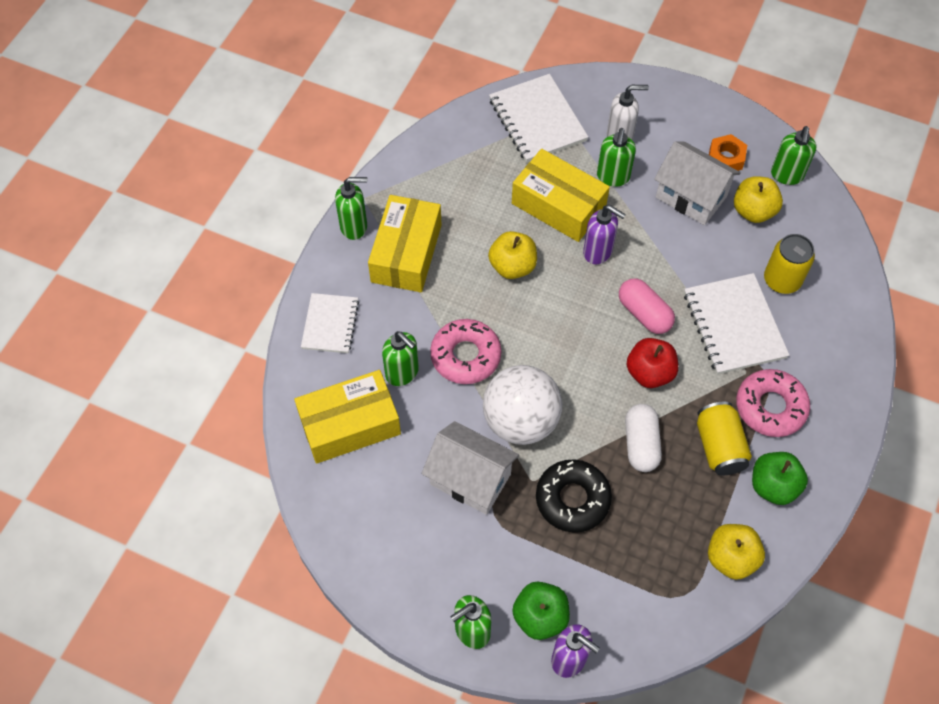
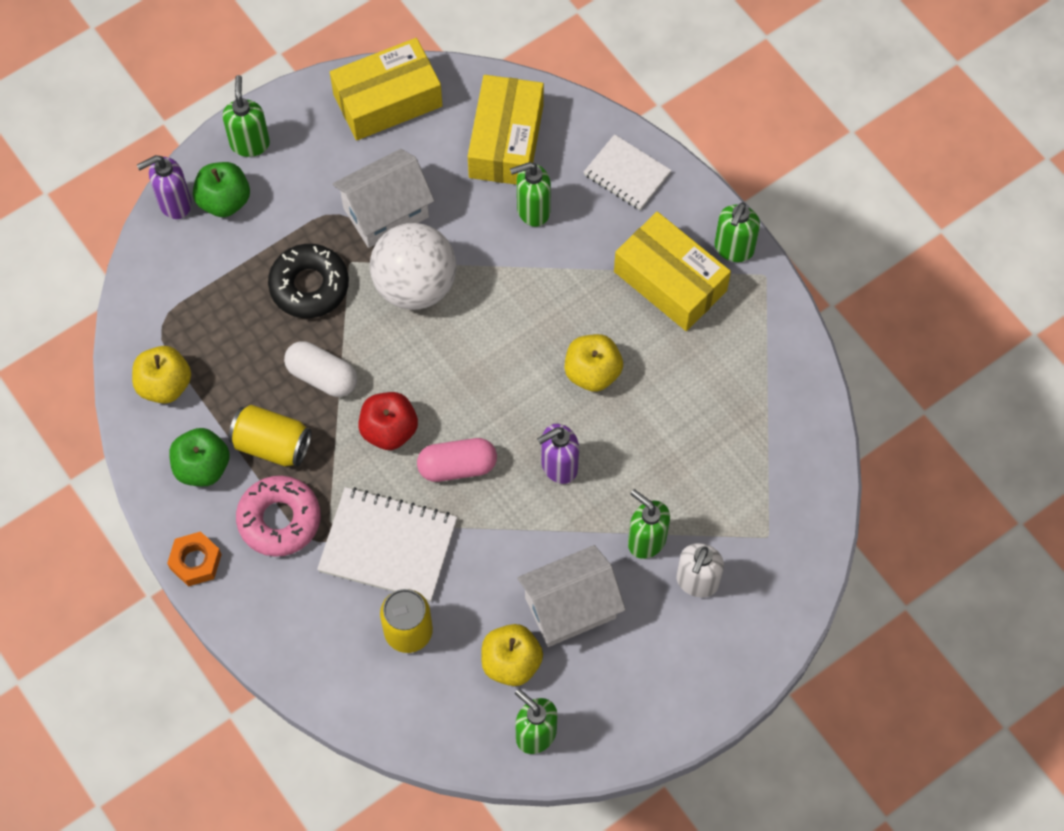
camera: 120 degrees right, 5 degrees up
(465, 356) = (515, 274): pink donut -> none
(537, 120) = (773, 506): white notebook -> none
(558, 205) = (642, 461): yellow box -> yellow box (387, 100)
(726, 158) = (599, 681): orange nut -> orange nut (195, 561)

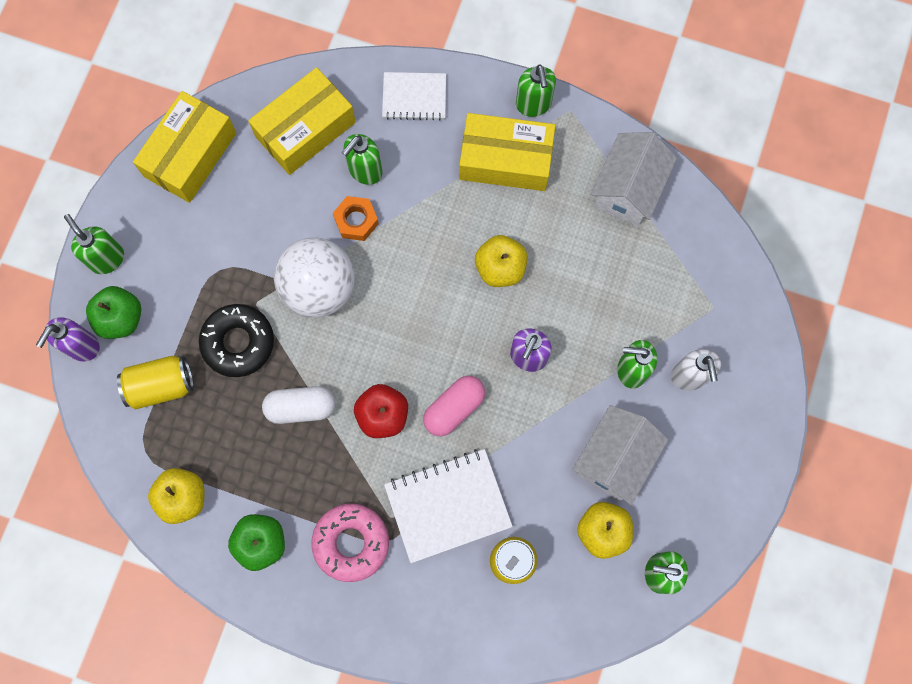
camera: 35 degrees left, 10 degrees up
(195, 561) = (311, 621): orange nut -> orange nut (356, 221)
(272, 444) = (302, 487): yellow can -> yellow can (161, 385)
(386, 212) = (255, 245): white house -> white house (627, 190)
(506, 141) = (305, 129): yellow box -> yellow box turned 75 degrees clockwise

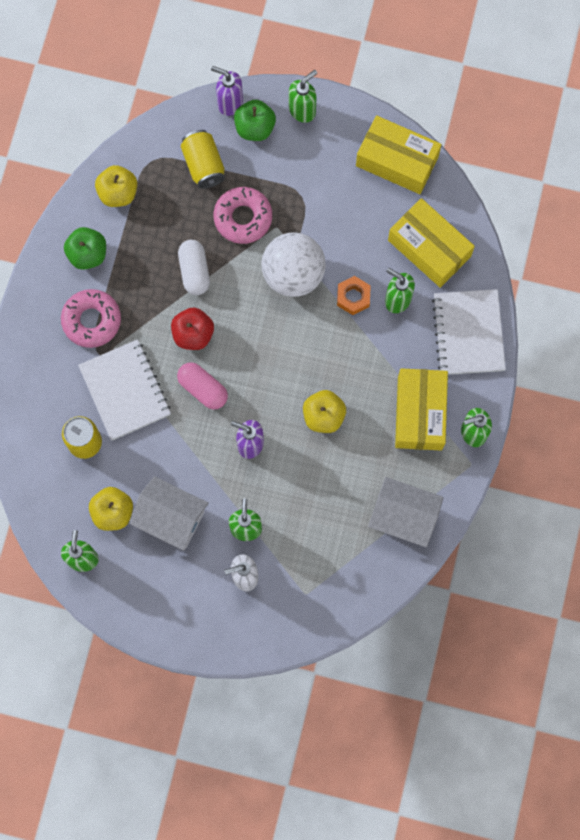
camera: 85 degrees right, 0 degrees up
(238, 342) = (243, 218): black donut -> pink donut
(414, 97) = (468, 333): white notebook -> white notebook, size x1.57

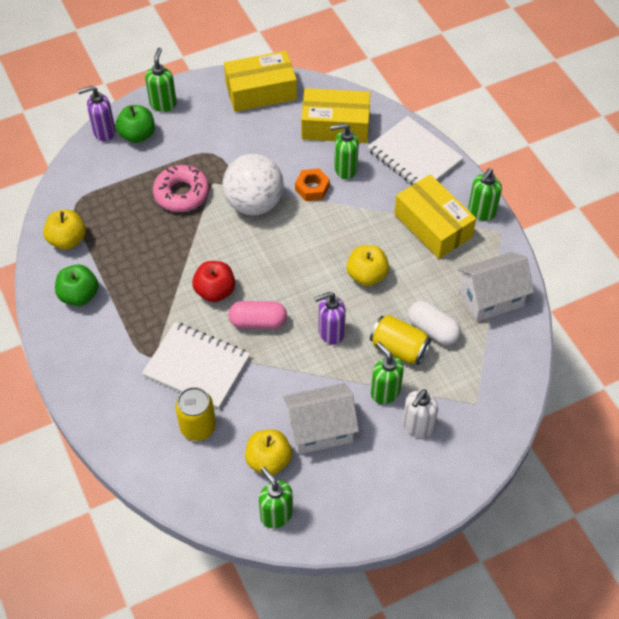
camera: 40 degrees left, 20 degrees down
(92, 320) = (124, 337): pink donut -> none
(194, 271) = (176, 250): white capsule -> white capsule (433, 330)
(203, 165) = (119, 180): yellow can -> yellow can (399, 348)

